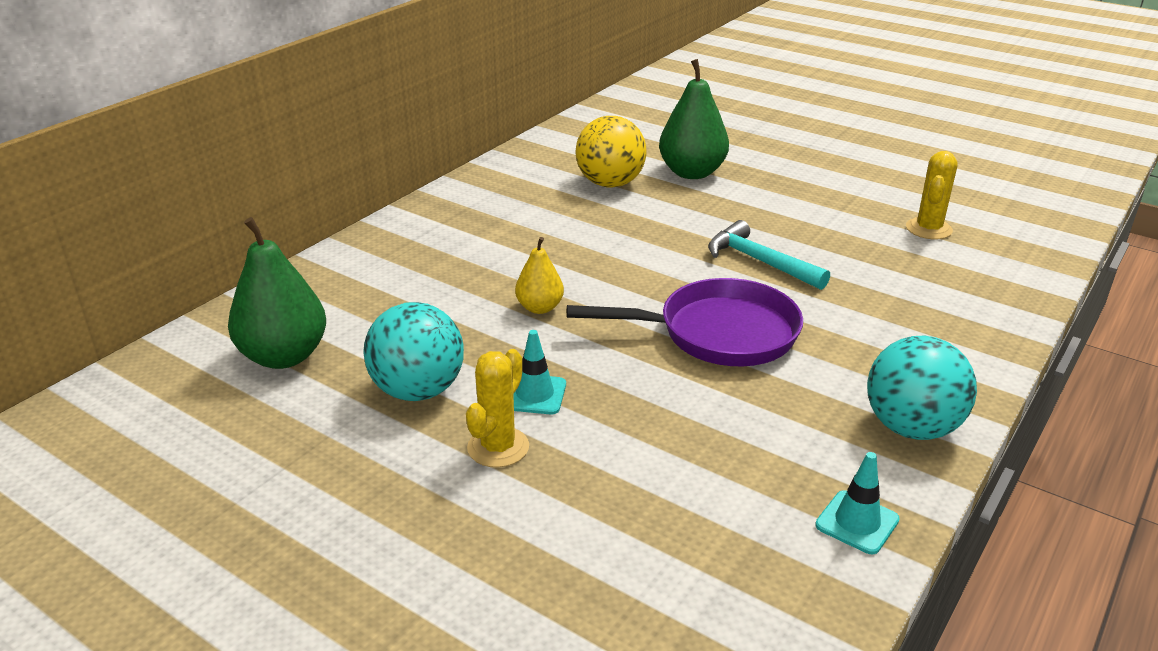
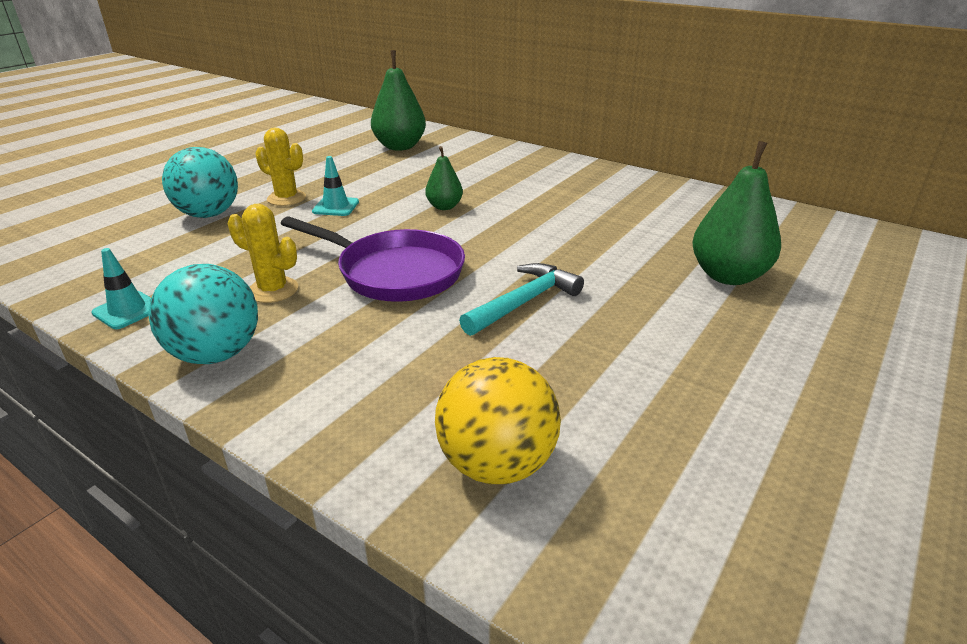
camera: 90 degrees right, 0 degrees up
(418, 390) = (353, 177): turquoise ball -> turquoise ball (209, 214)
(539, 308) = (444, 207): yellow pear -> green pear
(610, 184) = (675, 233): yellow ball -> yellow ball (496, 464)
(718, 333) = (394, 272): purple pan -> purple pan turned 60 degrees counterclockwise
(928, 229) = (637, 447): yellow cactus -> yellow cactus (273, 290)

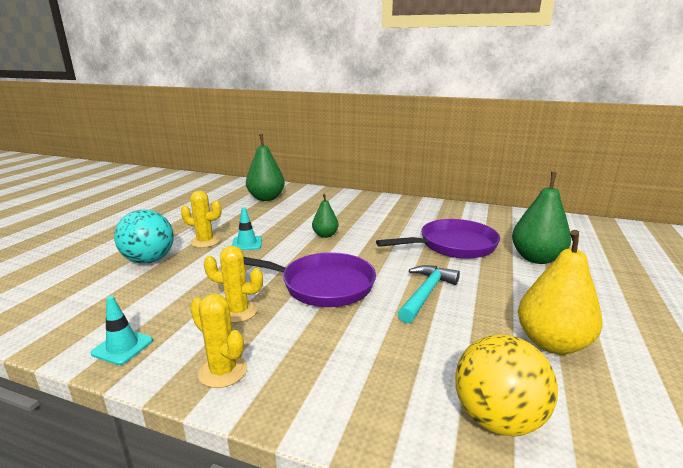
camera: 15 degrees left, 10 degrees down
(216, 354) = (223, 371): turquoise ball -> yellow cactus
(614, 242) = (453, 245): none -> purple pan
(648, 391) = (551, 343): none -> yellow pear

